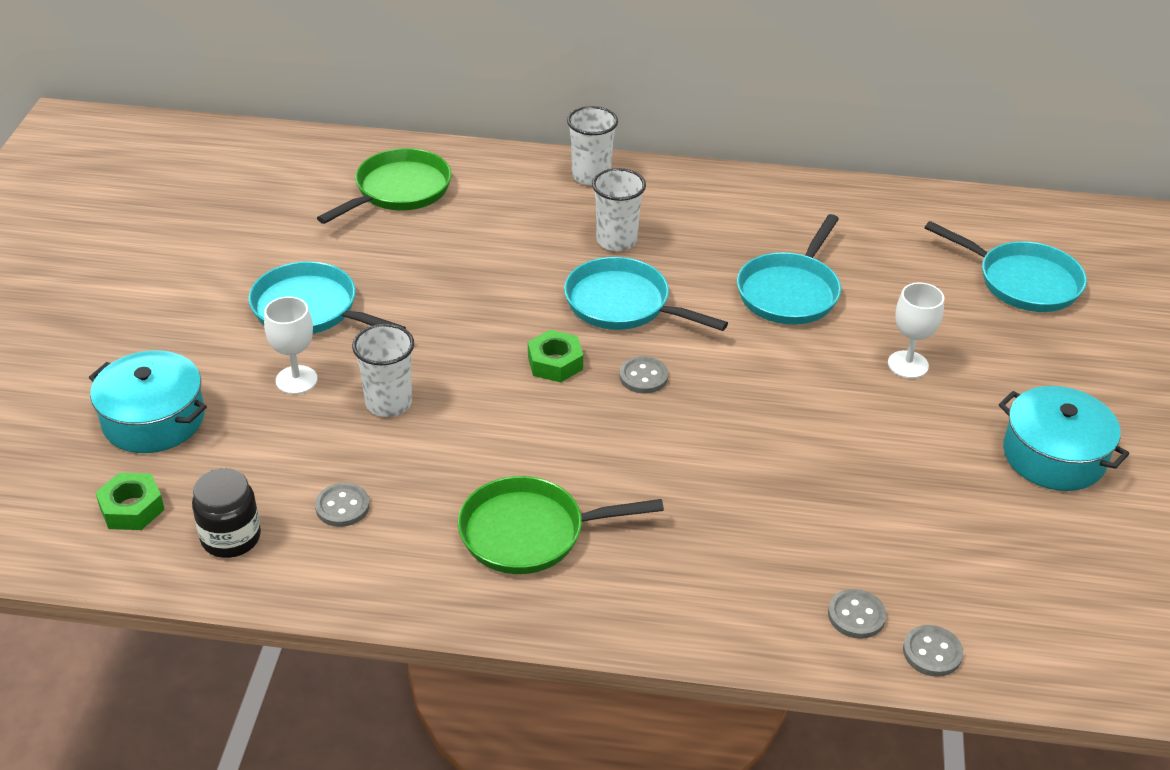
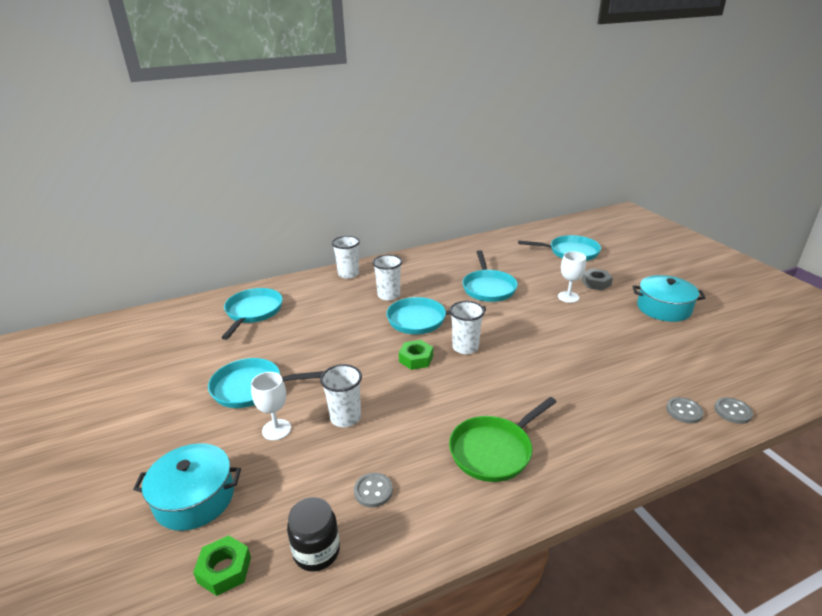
camera: 30 degrees left, 10 degrees down
(398, 191) = (253, 312): green pan -> turquoise pan
(643, 377) = (465, 347): grey button -> white cup
(991, 360) = (596, 283): none -> grey nut

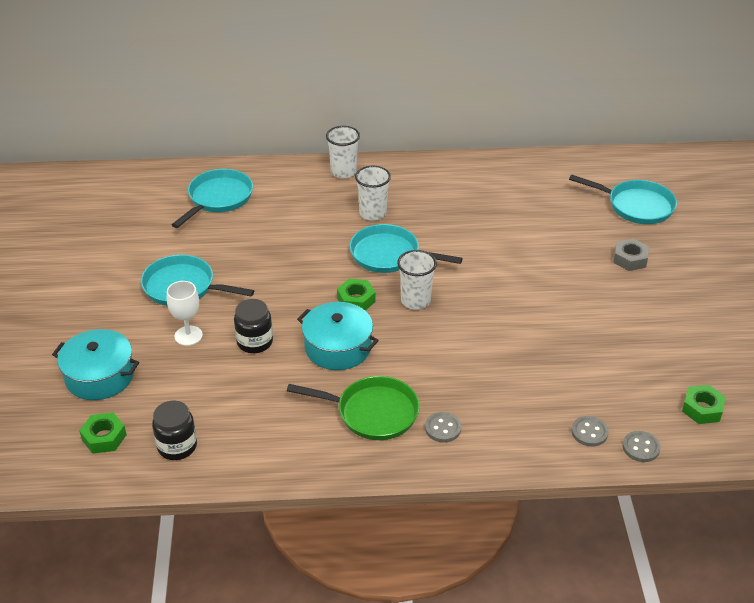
camera: 20 degrees right, 10 degrees up
(345, 417) = (255, 342): white cup -> black jar
(373, 491) = (245, 414): grey button -> grey button (443, 428)
(488, 288) = (493, 232): turquoise pan -> none
(494, 450) = (372, 412): green pan -> green pan turned 150 degrees counterclockwise
(568, 297) = (579, 269): white goblet -> none
(663, 308) = (682, 314): turquoise pot -> turquoise pot (338, 347)
(743, 368) = (702, 409): none -> green nut

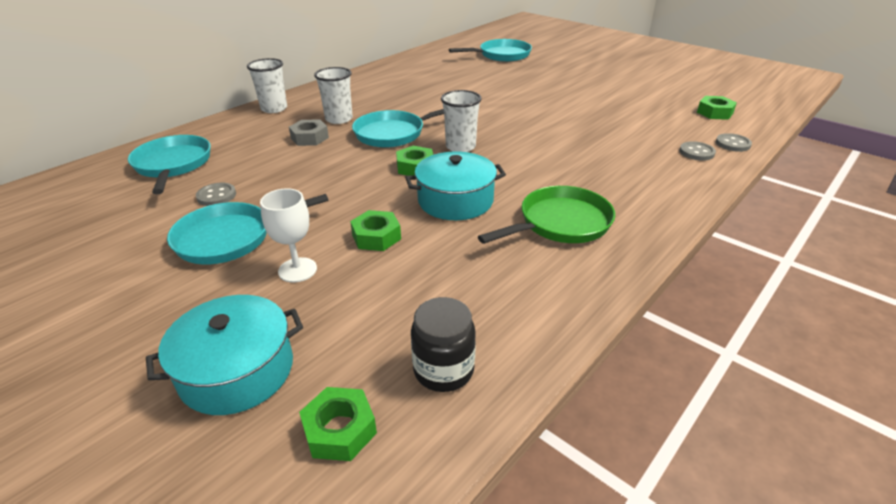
camera: 45 degrees left, 5 degrees down
(255, 342) = (376, 237): black jar -> green nut
(443, 428) = (622, 202): grey button -> grey button (216, 196)
(630, 259) = (544, 74): grey nut -> grey nut (309, 138)

